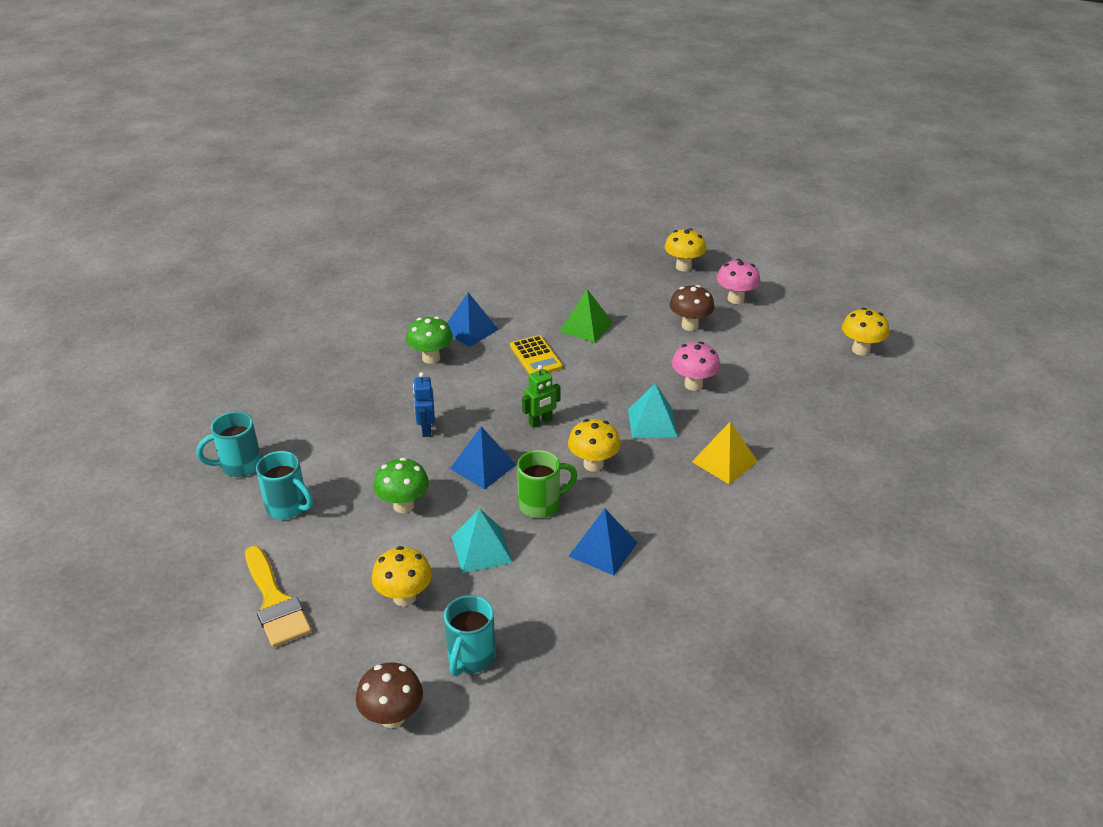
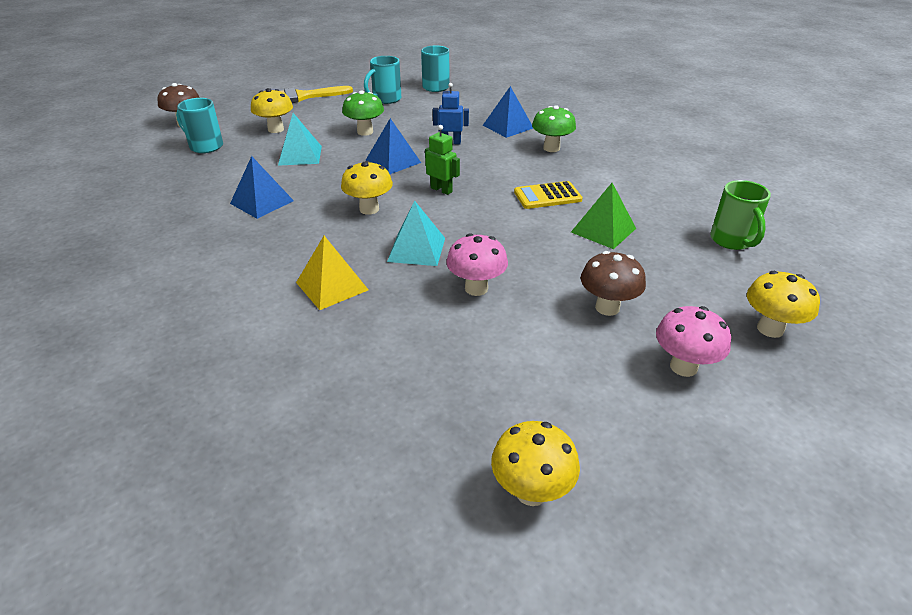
camera: 100 degrees right, 0 degrees up
(470, 330) = (597, 167): blue pyramid -> blue pyramid (507, 126)
(540, 422) = (441, 190): green robot -> green robot turned 150 degrees clockwise
(541, 504) = (332, 181): green mug -> green mug (732, 241)

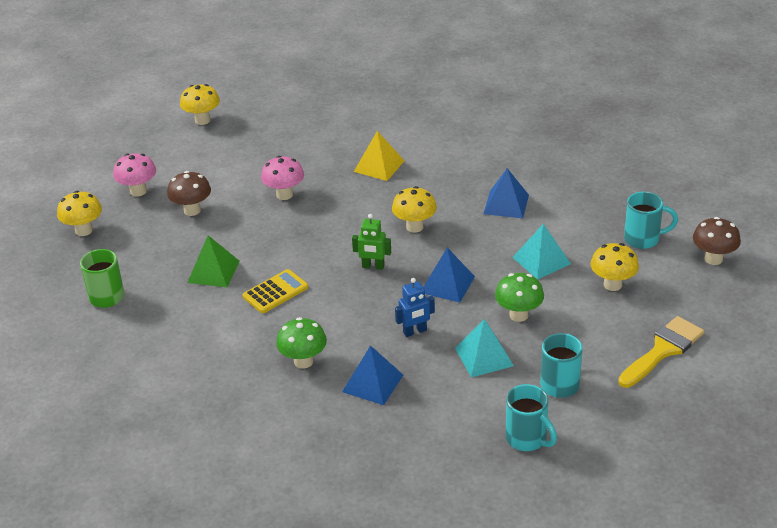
camera: 155 degrees right, 0 degrees up
(416, 249) = (346, 207): turquoise pyramid -> turquoise pyramid (484, 357)

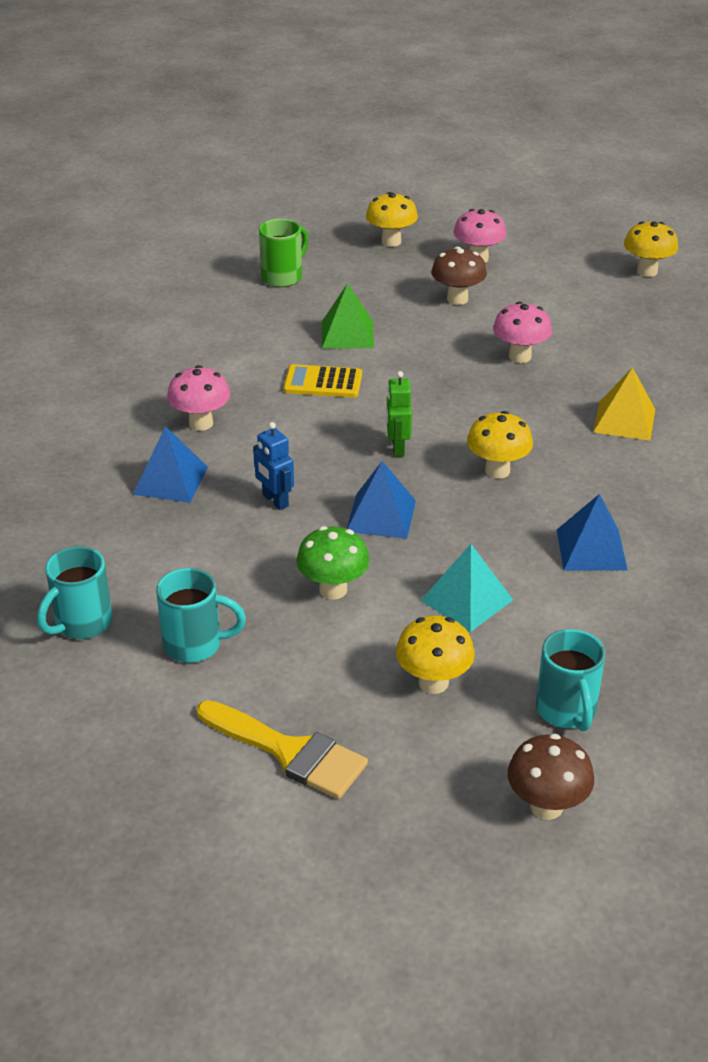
camera: 75 degrees right, 0 degrees up
(275, 292) = (323, 382): yellow calculator -> yellow calculator turned 150 degrees clockwise
(303, 361) = (201, 423): green mushroom -> pink mushroom
(484, 357) = (237, 567): turquoise pyramid -> none

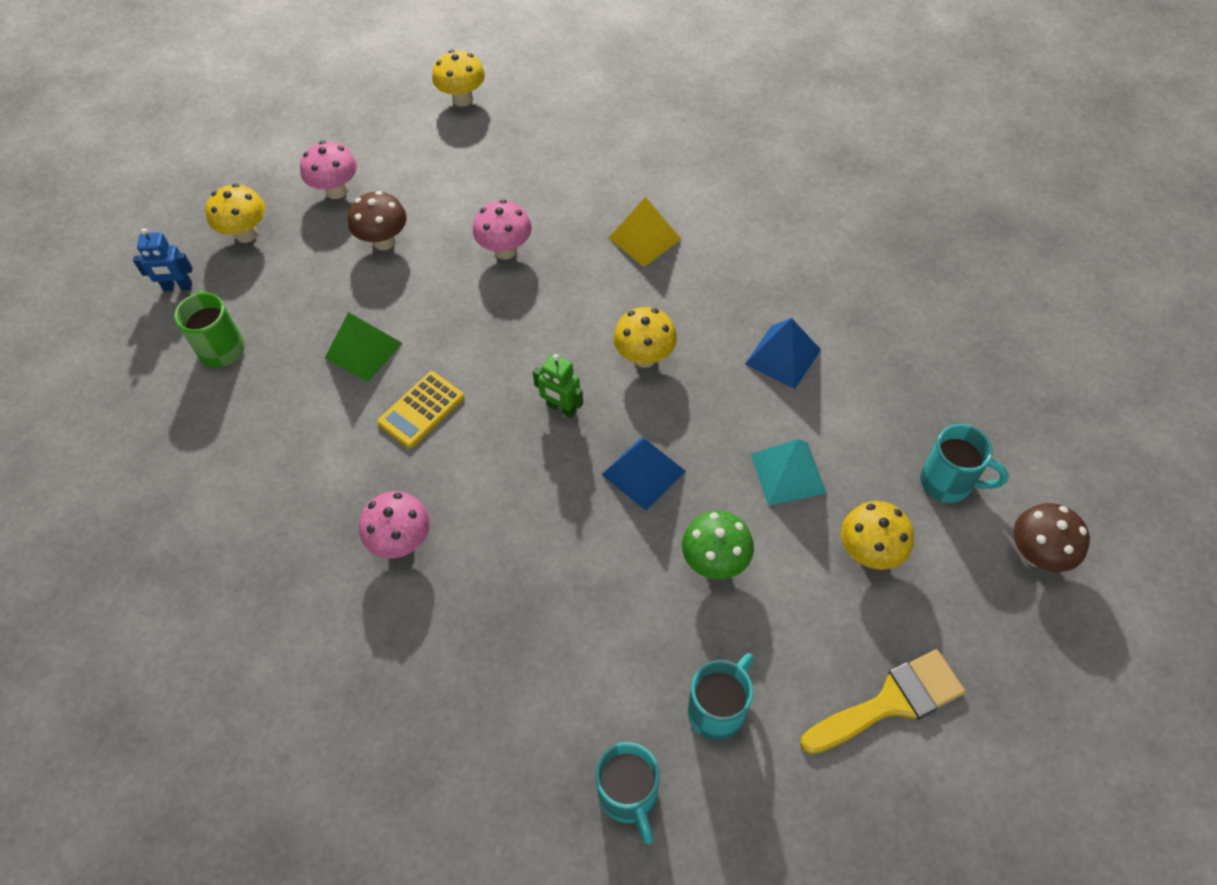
camera: 55 degrees left, 20 degrees up
(171, 480) = (471, 613): blue pyramid -> none
(275, 500) = (565, 541): blue robot -> blue robot (178, 287)

